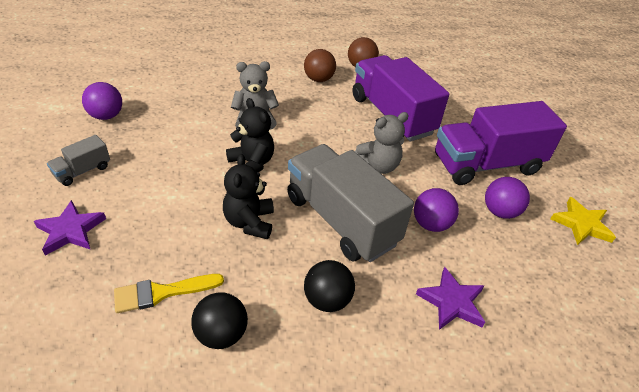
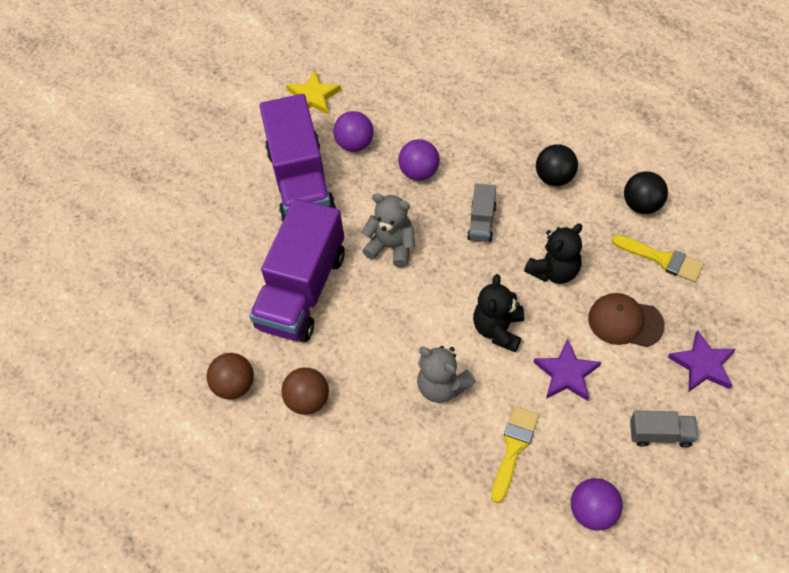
camera: 125 degrees left, 15 degrees up
(160, 222) = (625, 322): none -> brown cap
(181, 117) = (513, 448): none -> yellow brush
(341, 220) = (481, 222): grey truck -> grey truck, size x0.44
(451, 302) = (476, 122): purple star -> purple star (566, 374)
(486, 164) = (301, 182): purple truck -> purple truck turned 45 degrees clockwise

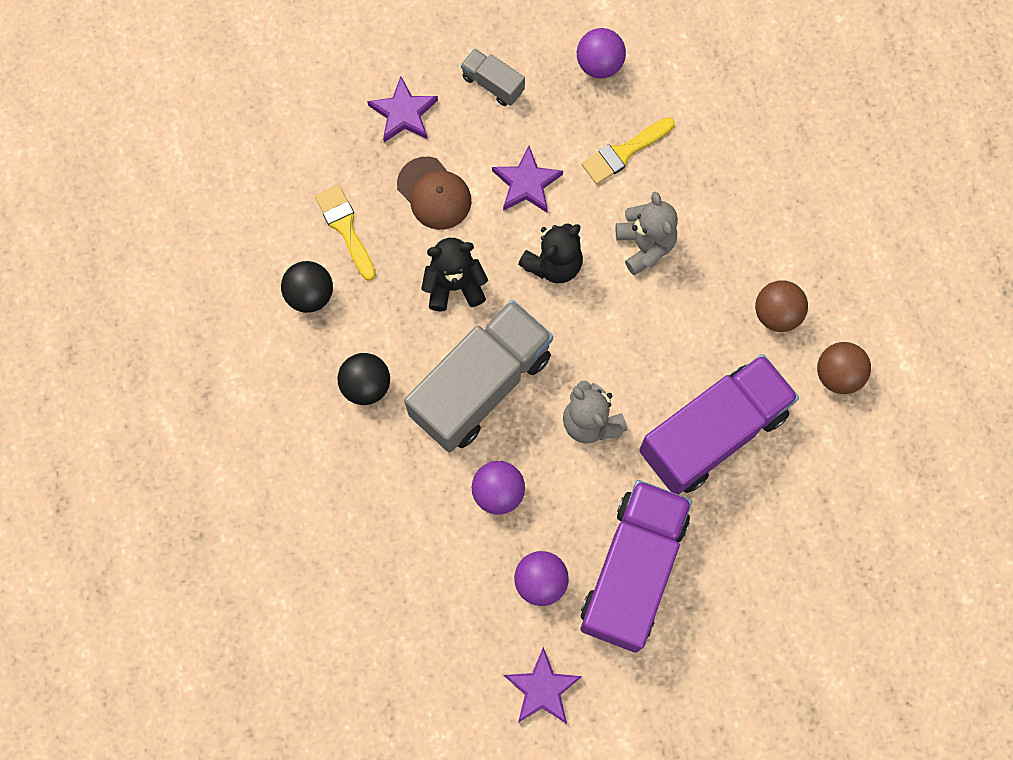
camera: 150 degrees left, 15 degrees up
(313, 96) = (542, 689): yellow star -> purple star
(481, 222) = (481, 385): grey truck -> grey truck, size x2.26

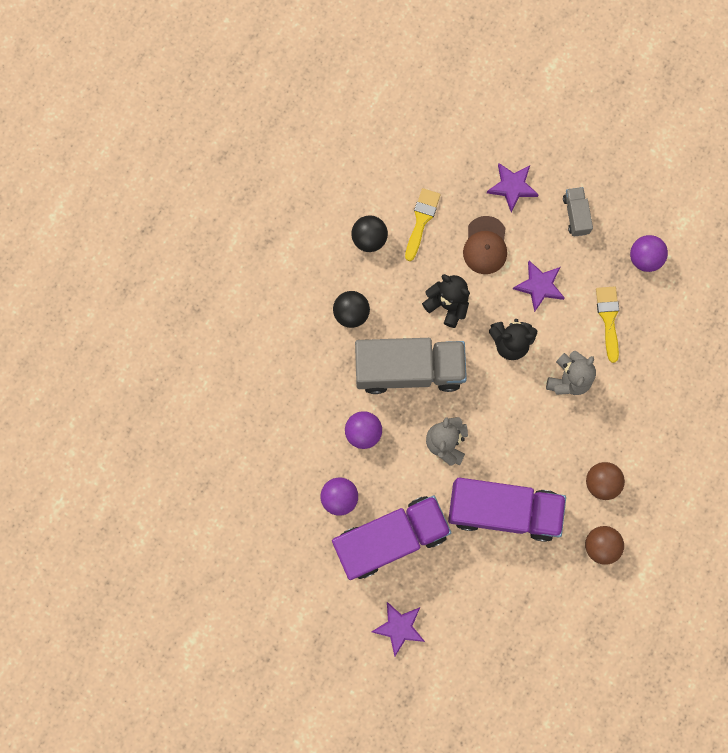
camera: 45 degrees right, 5 degrees up
(542, 689) = (287, 550): purple star -> purple star (399, 627)
(624, 152) = (608, 318): yellow brush -> yellow brush turned 75 degrees clockwise

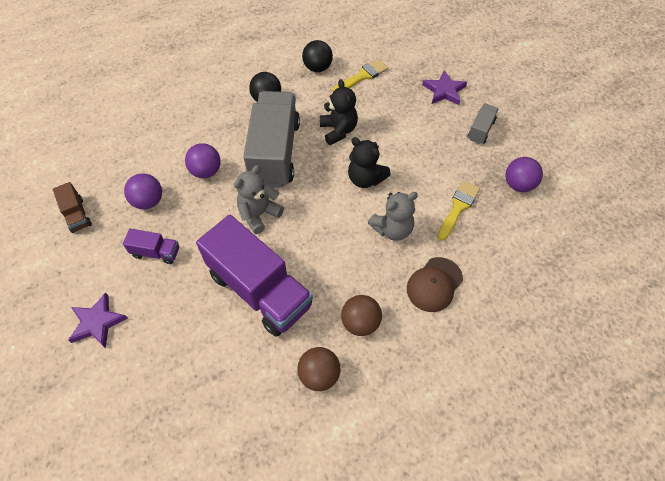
camera: 35 degrees right, 20 degrees down
(289, 554) = (77, 215): none -> brown truck
(390, 538) = (156, 252): purple truck -> purple truck, size x0.44
(409, 369) = (275, 153): grey truck -> grey truck turned 120 degrees counterclockwise
(485, 245) = (396, 112): brown cap -> brown cap (434, 284)
(539, 286) = (418, 157): purple star -> none

